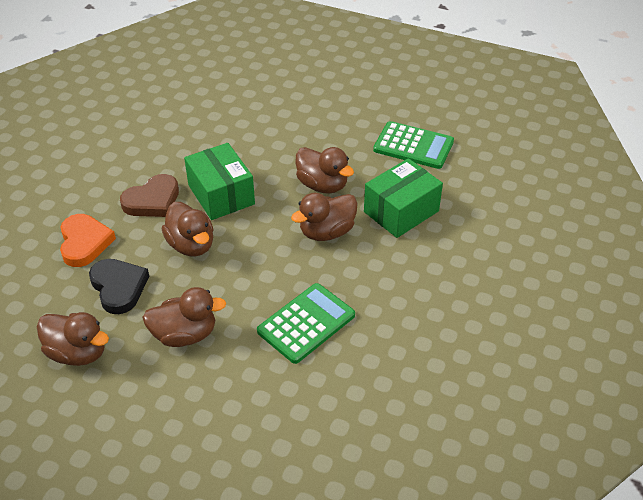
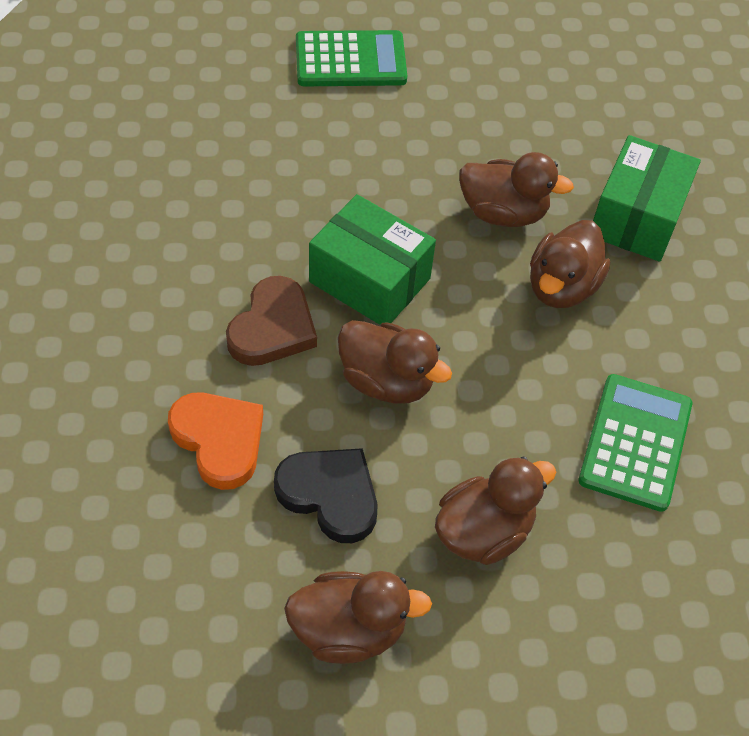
camera: 30 degrees left, 10 degrees up
(413, 146) = (582, 107): green calculator -> green calculator (350, 60)

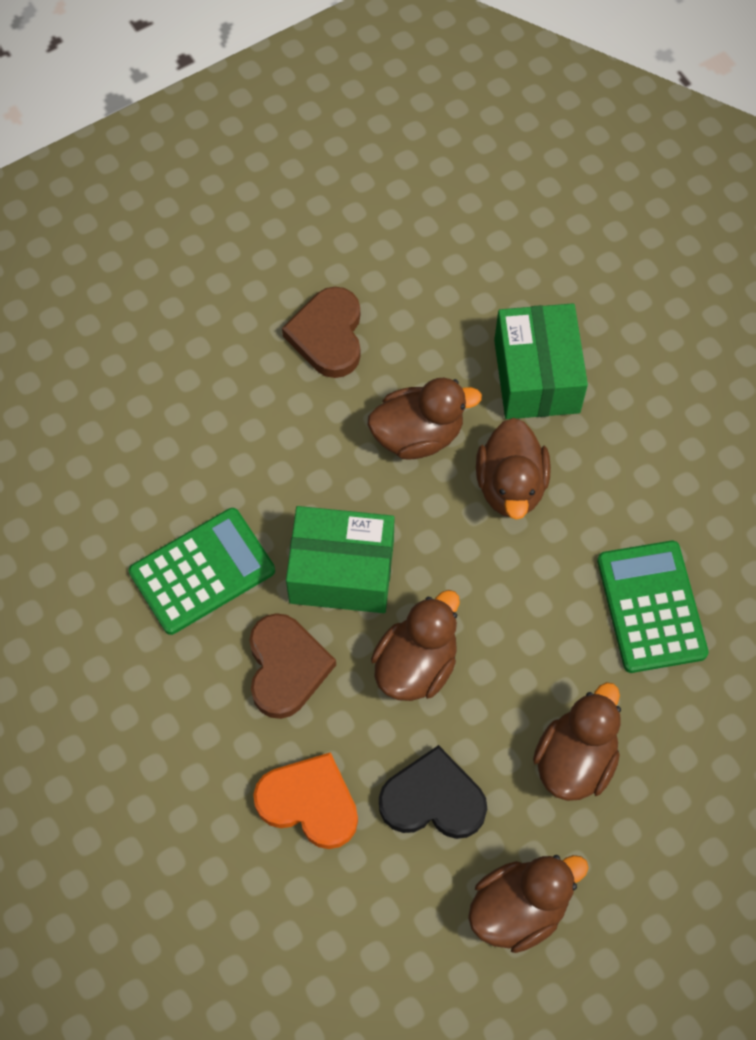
camera: 25 degrees left, 10 degrees up
(350, 60) = (179, 336): green calculator -> green calculator (202, 571)
(387, 381) = (416, 665): brown duck -> brown duck turned 60 degrees counterclockwise
(473, 111) = (328, 335): none -> brown heart

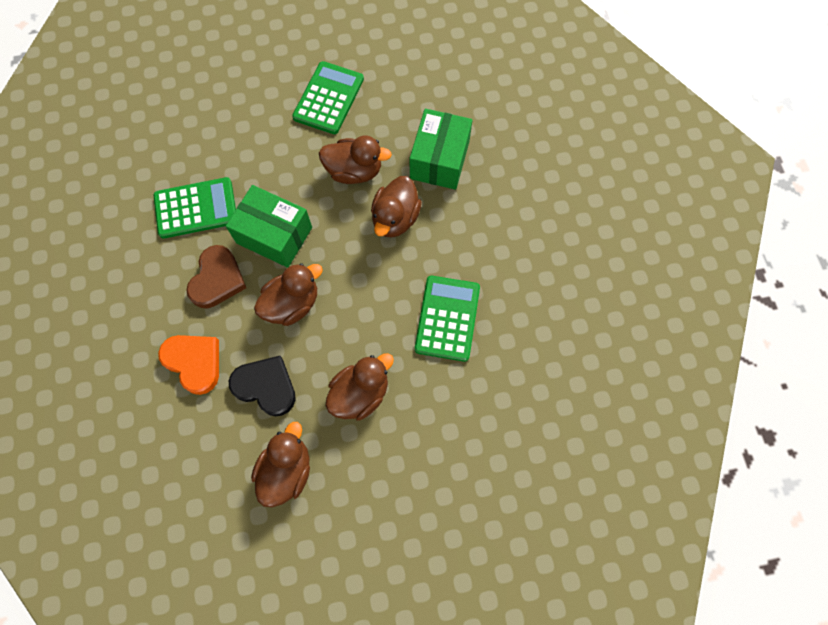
camera: 20 degrees right, 5 degrees up
(328, 335) = (328, 98): brown heart -> green calculator
(519, 908) = (286, 470): brown duck -> brown duck turned 60 degrees counterclockwise

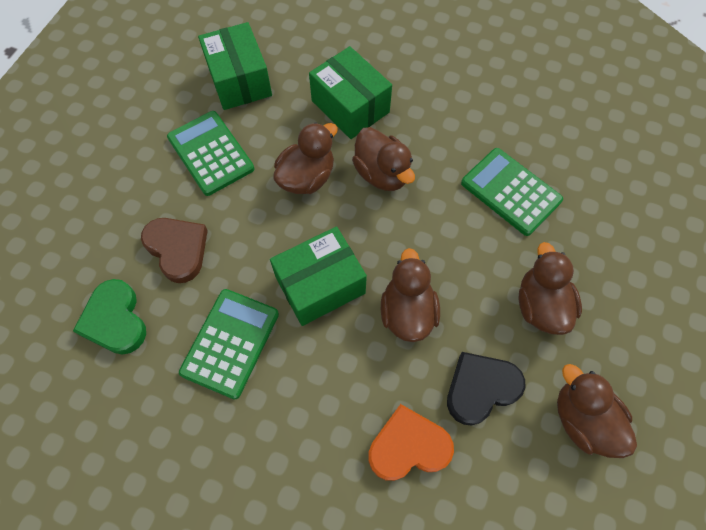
camera: 55 degrees left, 5 degrees down
(167, 132) = (115, 320): none -> green heart
(217, 279) = (329, 368): brown heart -> brown heart (178, 249)
(404, 73) = (239, 80): none -> green box

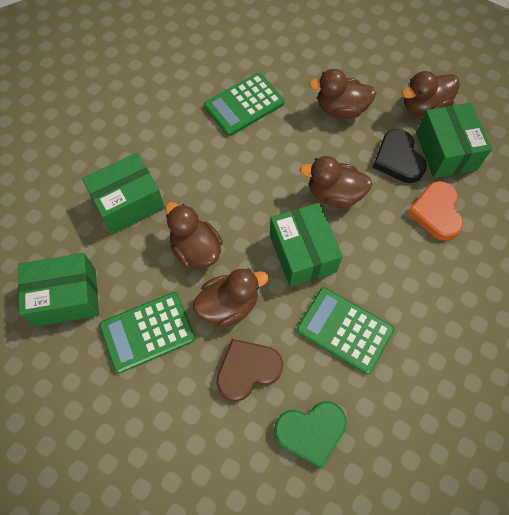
camera: 80 degrees left, 0 degrees up
(382, 173) = (206, 190): brown duck -> brown duck (229, 305)
(513, 456) = (446, 151): none -> green box

